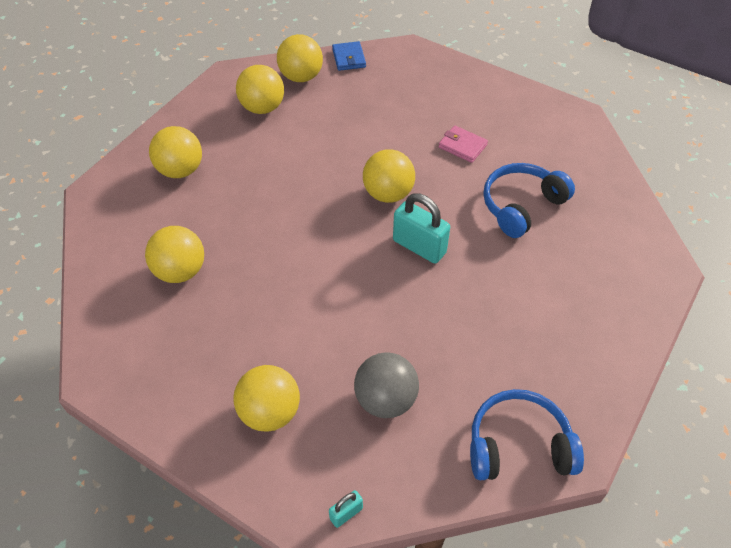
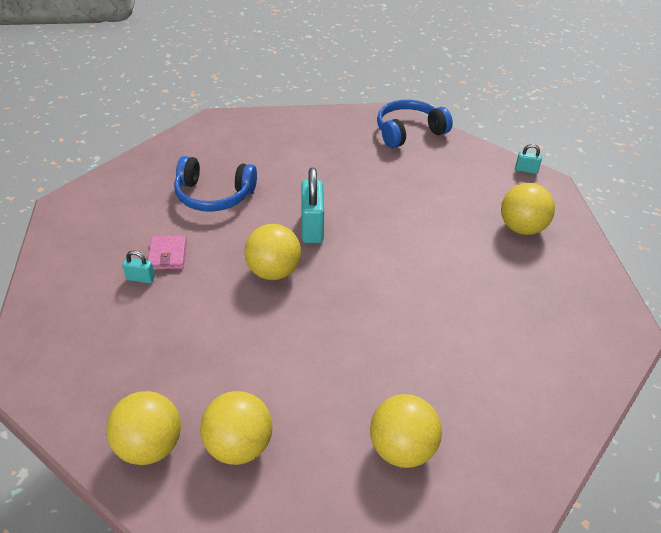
camera: 130 degrees left, 10 degrees down
(180, 271) = (498, 352): yellow ball -> none
(349, 58) = (76, 420): blue wallet -> none
(385, 399) = (448, 187): grey ball -> none
(447, 123) = (140, 278): none -> turquoise padlock
(518, 445) = (408, 132): blue headphones -> blue headphones turned 105 degrees clockwise

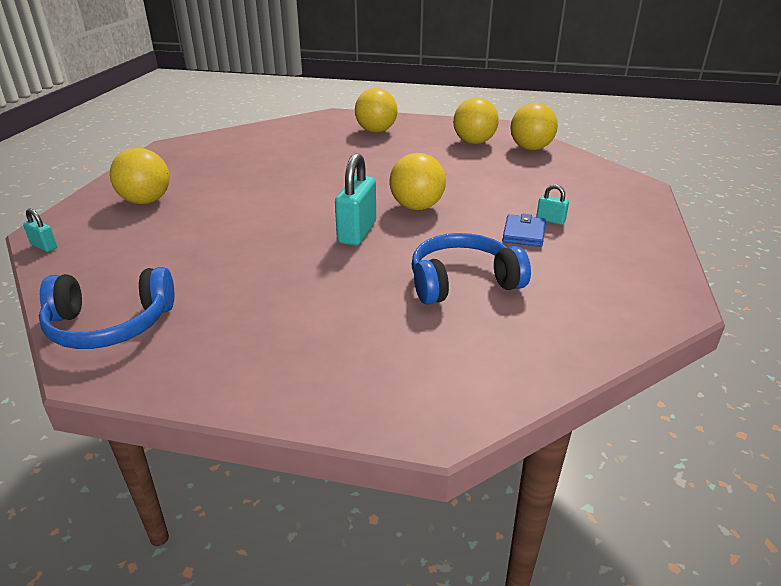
camera: 160 degrees left, 10 degrees down
(167, 255) = (523, 233): pink wallet -> blue wallet
(214, 196) = (462, 282): blue headphones -> blue headphones turned 45 degrees counterclockwise

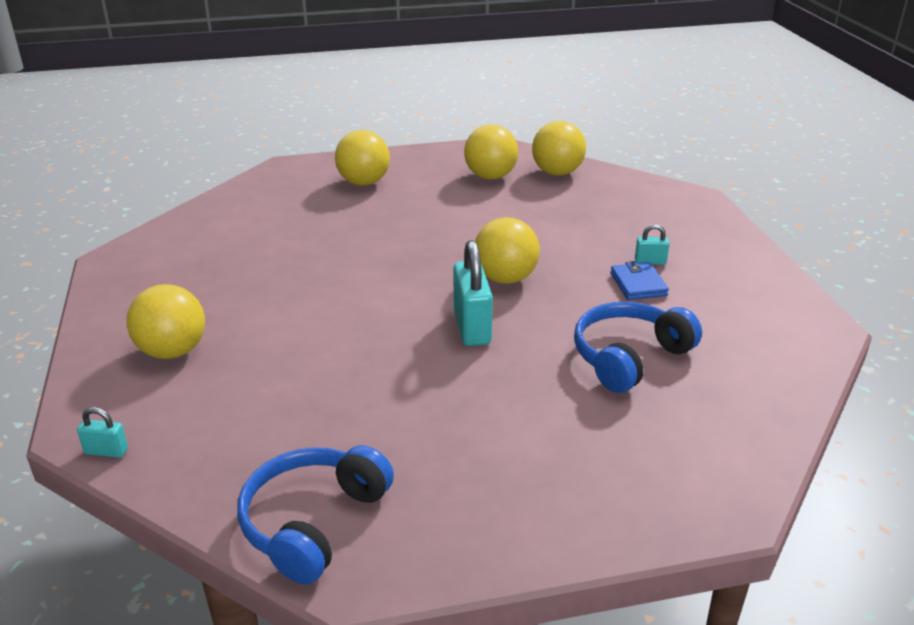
camera: 25 degrees left, 0 degrees up
(110, 325) = (313, 522): blue headphones -> blue headphones turned 150 degrees clockwise

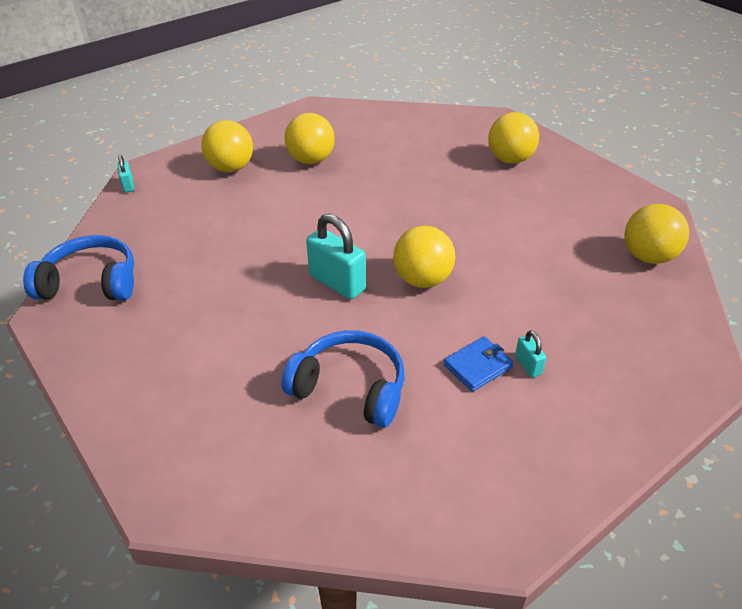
camera: 65 degrees right, 10 degrees up
(471, 327) = (337, 283): turquoise padlock -> turquoise padlock turned 75 degrees clockwise
(490, 176) = (593, 219): yellow ball -> yellow ball (311, 160)

